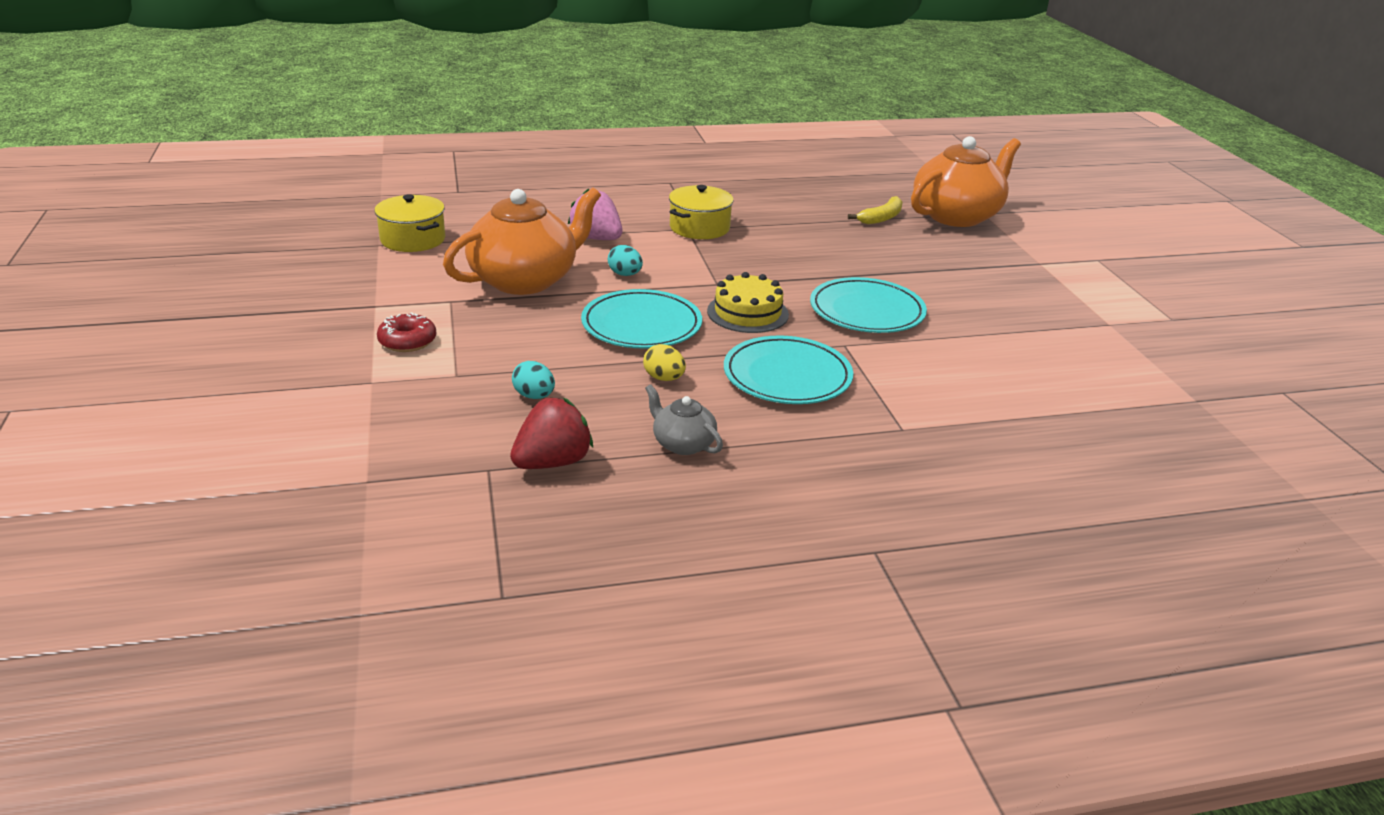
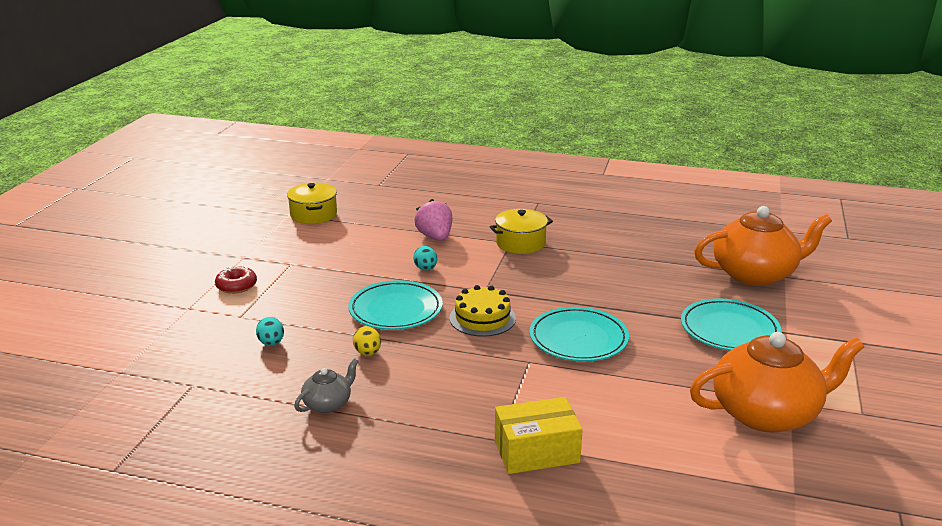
camera: 30 degrees right, 5 degrees down
(525, 280) = (354, 259): orange teapot -> orange teapot (767, 413)
(553, 462) = (234, 392): red strawberry -> none
(682, 444) = (328, 404): grey teapot -> grey teapot turned 60 degrees clockwise
(787, 376) = (457, 374): turquoise plate -> turquoise plate (729, 329)
(881, 218) = (682, 263): yellow banana -> none
(951, 429) = (536, 451): none -> yellow box

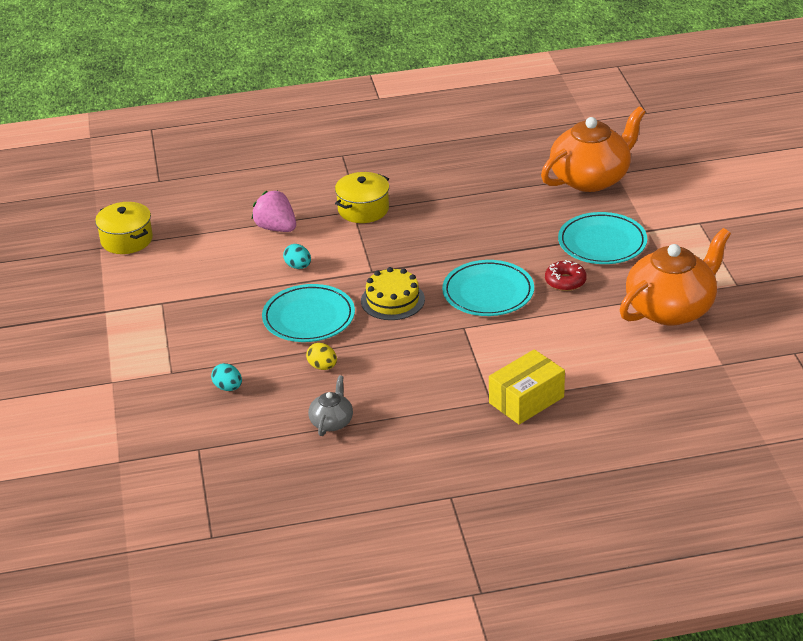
camera: 25 degrees left, 10 degrees up
(236, 286) = (133, 344): red donut -> red donut (565, 281)

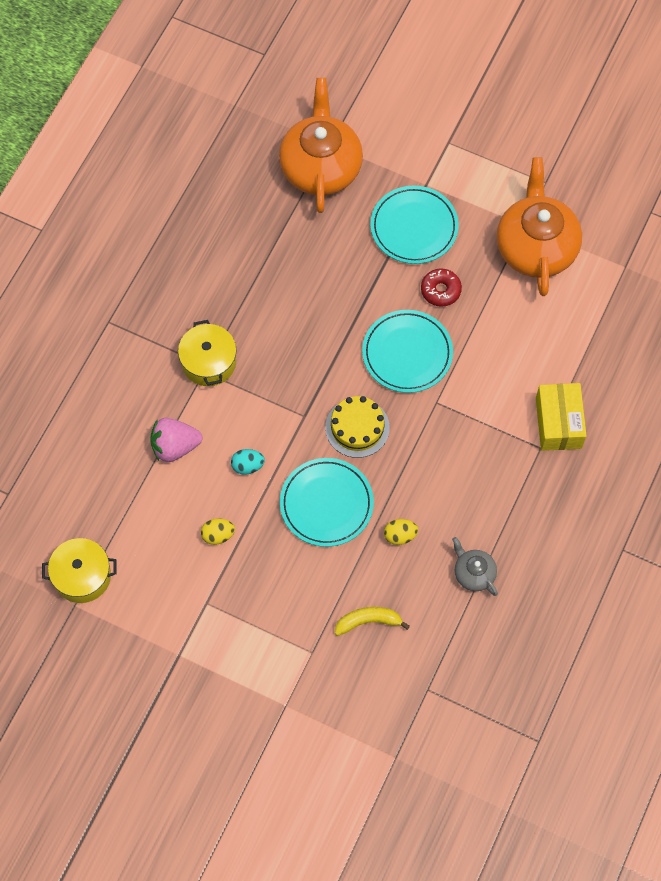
camera: 55 degrees left, 30 degrees up
(224, 281) = (218, 535): none -> yellow egg
(228, 387) = (368, 621): turquoise egg -> yellow banana

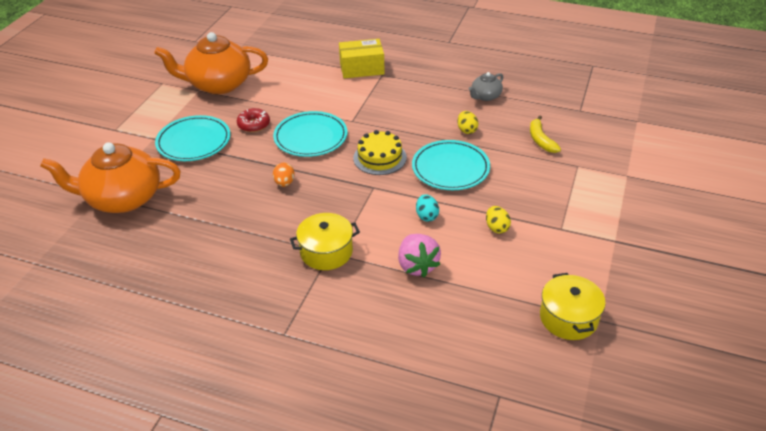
camera: 95 degrees left, 25 degrees down
(324, 324) = (284, 183): none -> orange egg

